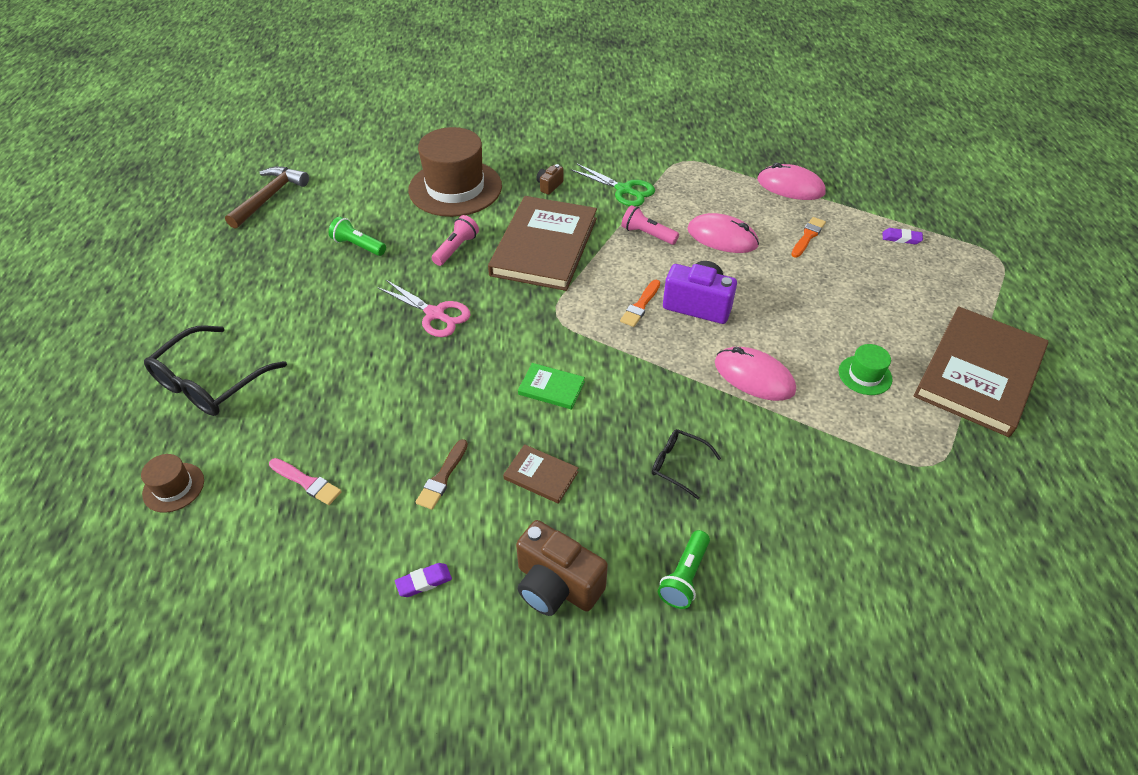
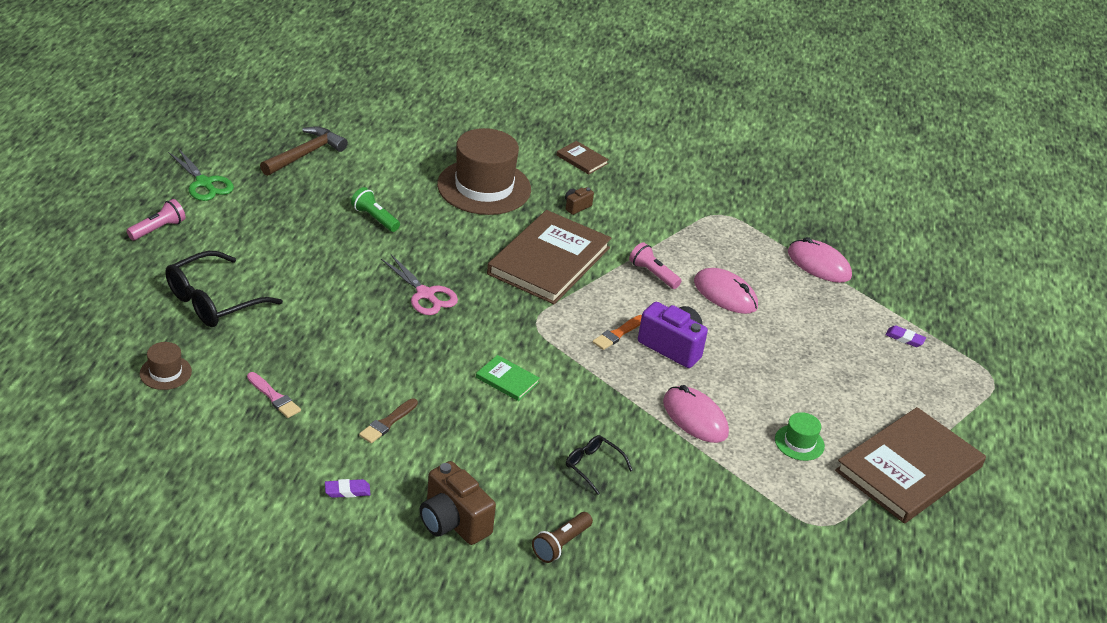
camera: 10 degrees right, 10 degrees down
(456, 248) = (465, 243): pink flashlight -> pink flashlight (158, 229)
(541, 475) = (471, 443): brown book -> brown book (582, 159)
(624, 190) = (648, 228): green scissors -> green scissors (204, 183)
(684, 577) = (561, 544): green flashlight -> brown flashlight
(808, 236) = (811, 314): orange brush -> none

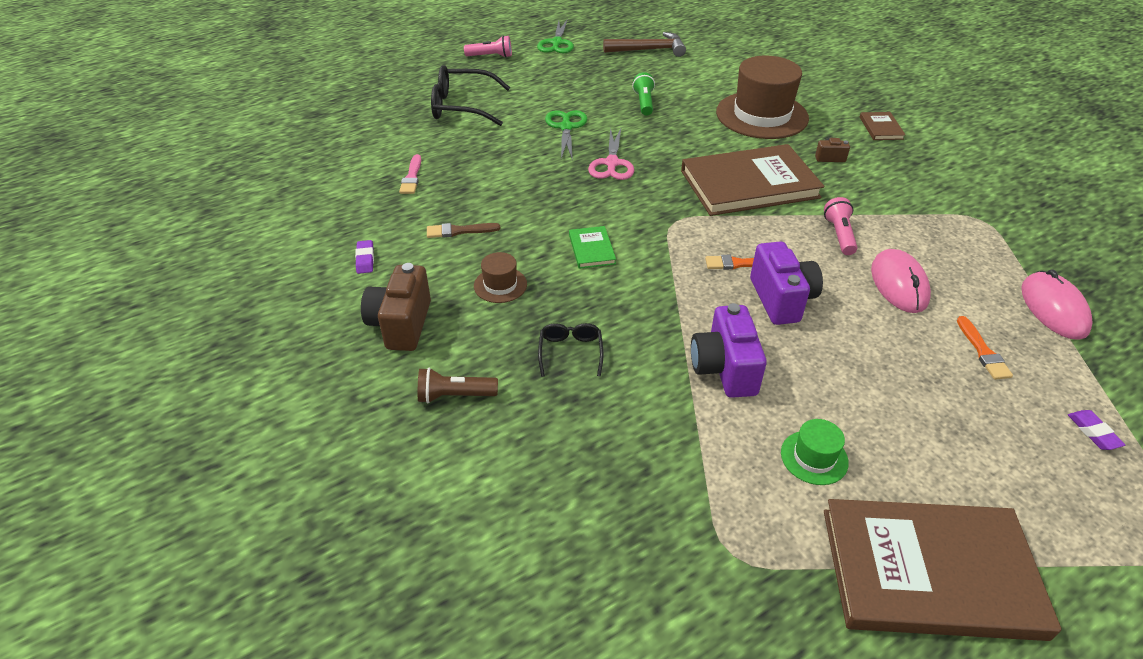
camera: 50 degrees right, 5 degrees up
(165, 372) = (372, 132): brown hat -> brown hat (500, 285)
(341, 277) = (566, 127): none -> green scissors
(347, 491) = (365, 259): purple eraser -> purple eraser turned 45 degrees clockwise
(695, 418) = (724, 369): pink mouse -> purple camera
(812, 318) = (983, 351): none -> orange brush

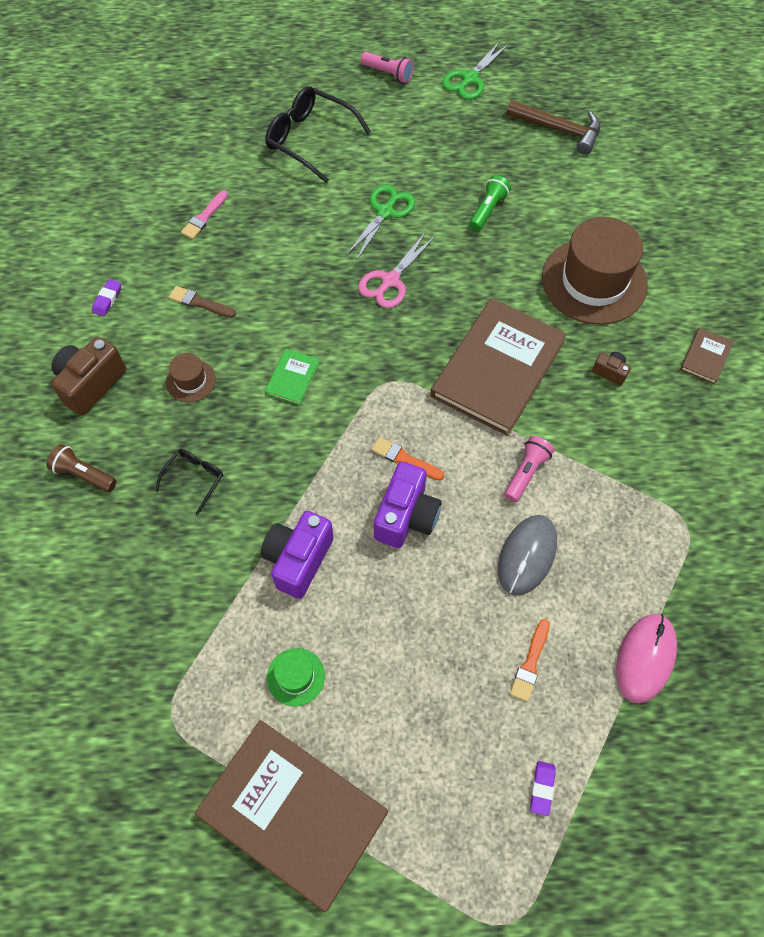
camera: 30 degrees right, 20 degrees up
(749, 184) = (497, 369): brown book -> brown book turned 75 degrees counterclockwise
(899, 284) = (527, 555): pink mouse -> grey mouse

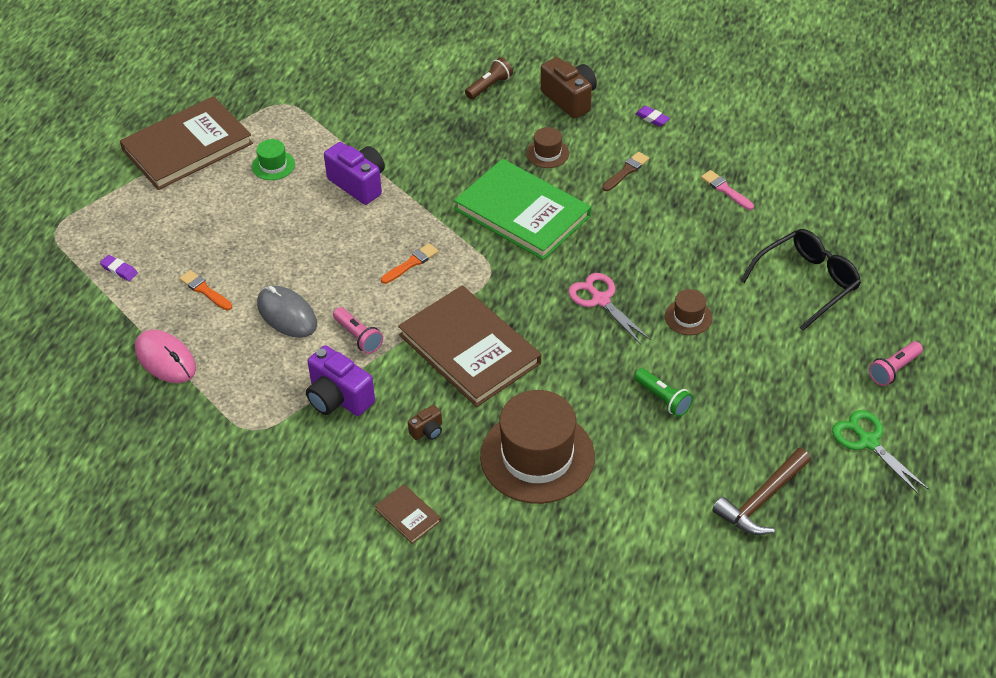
camera: 110 degrees right, 15 degrees down
(194, 478) = (456, 141): black glasses -> none
(292, 378) = (522, 212): green book -> green book, size x2.37
(385, 212) = (688, 317): green scissors -> brown hat
(406, 516) = (360, 251): purple camera -> purple camera (338, 398)

